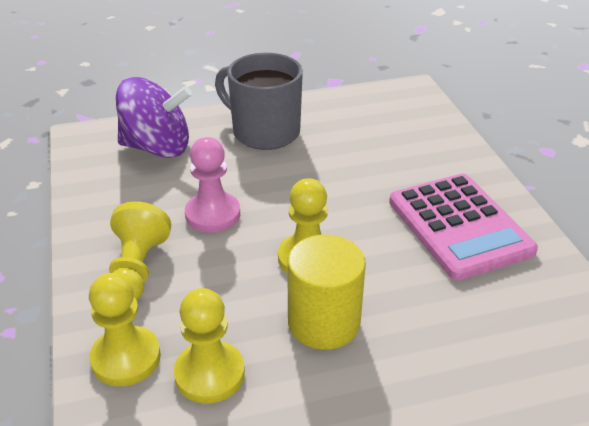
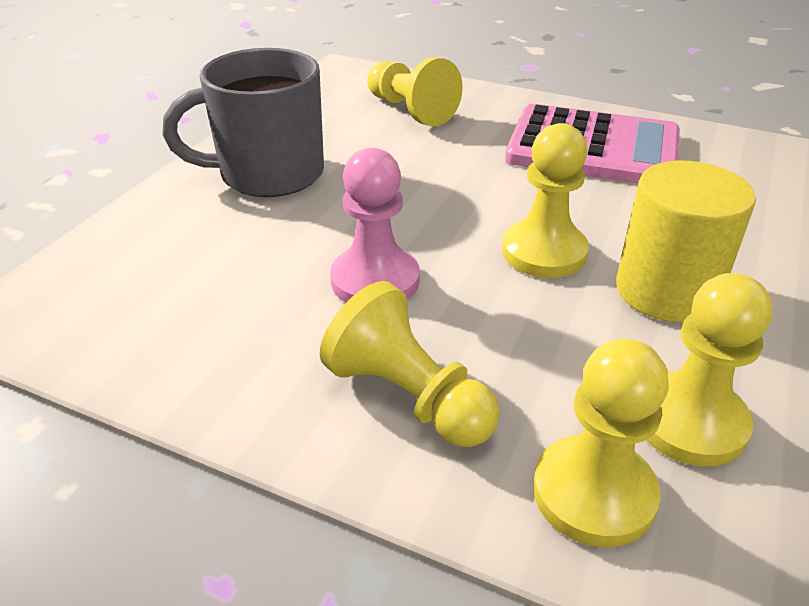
camera: 50 degrees left, 0 degrees up
(157, 147) = (162, 261): purple spinning top -> none
(399, 137) = (410, 110): none -> yellow pawn

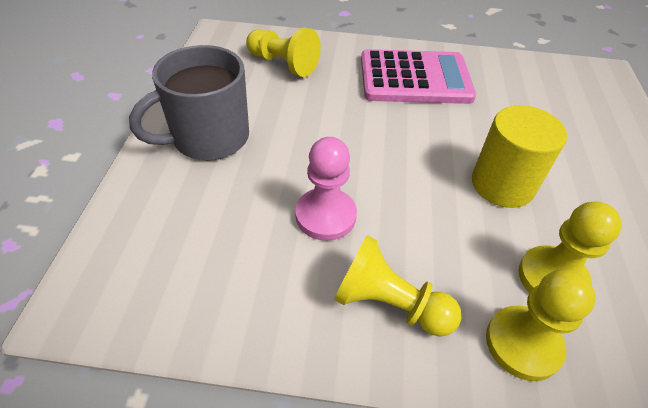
camera: 20 degrees left, 10 degrees up
(544, 252) = (420, 169): yellow pawn -> none

